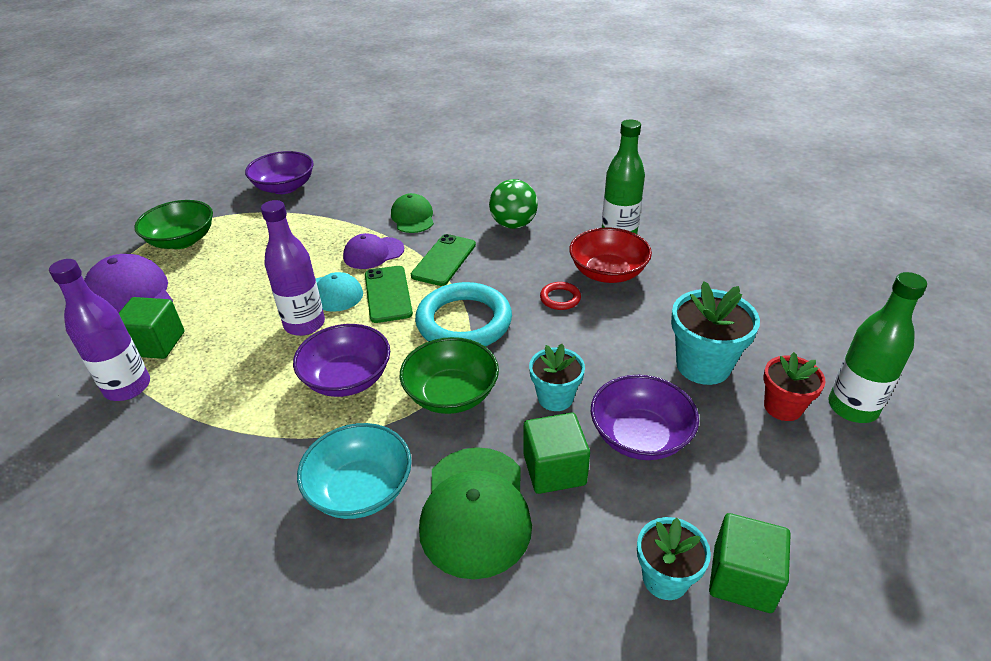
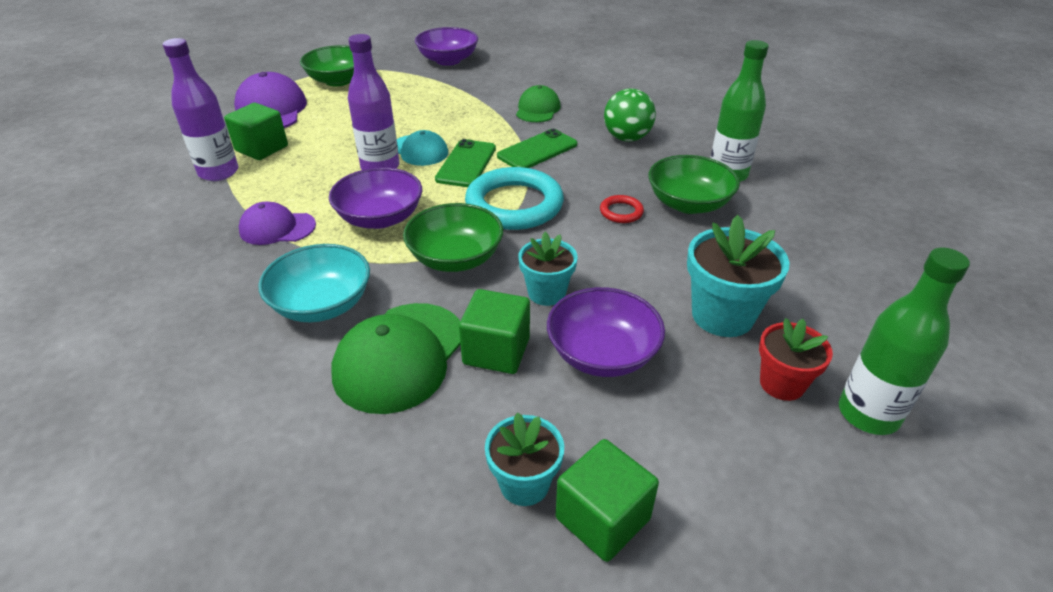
camera: 25 degrees right, 0 degrees up
(373, 253) = (480, 128): purple cap -> purple cap (277, 228)
(607, 272) = (688, 204): red bowl -> green bowl

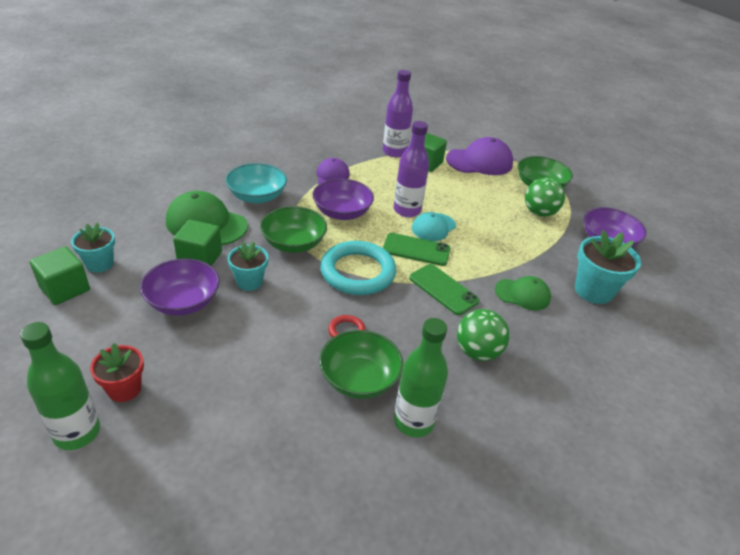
camera: 85 degrees right, 0 degrees up
(394, 86) = (539, 213): none -> green ball
(722, 315) = (203, 371): turquoise flower pot -> turquoise flower pot (593, 290)

